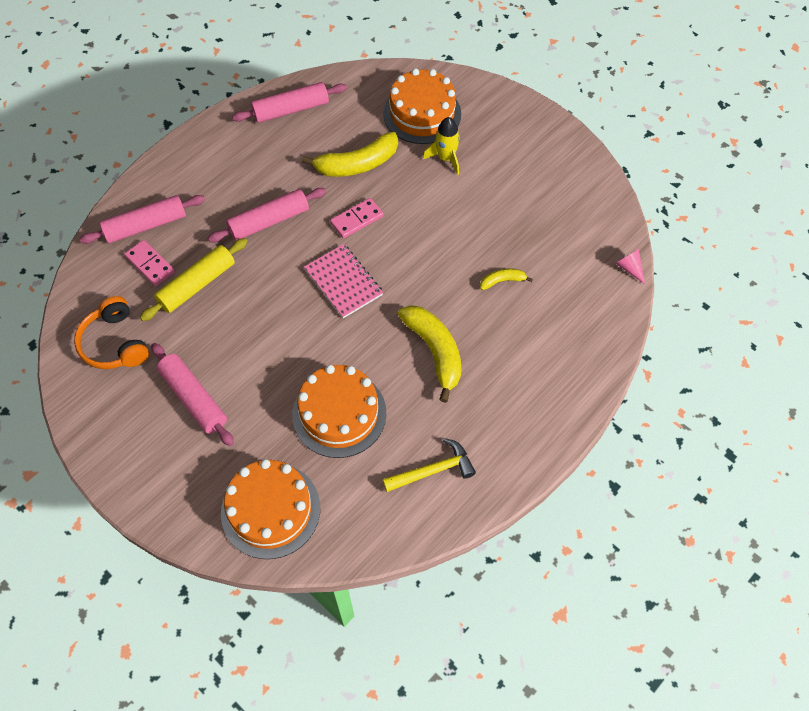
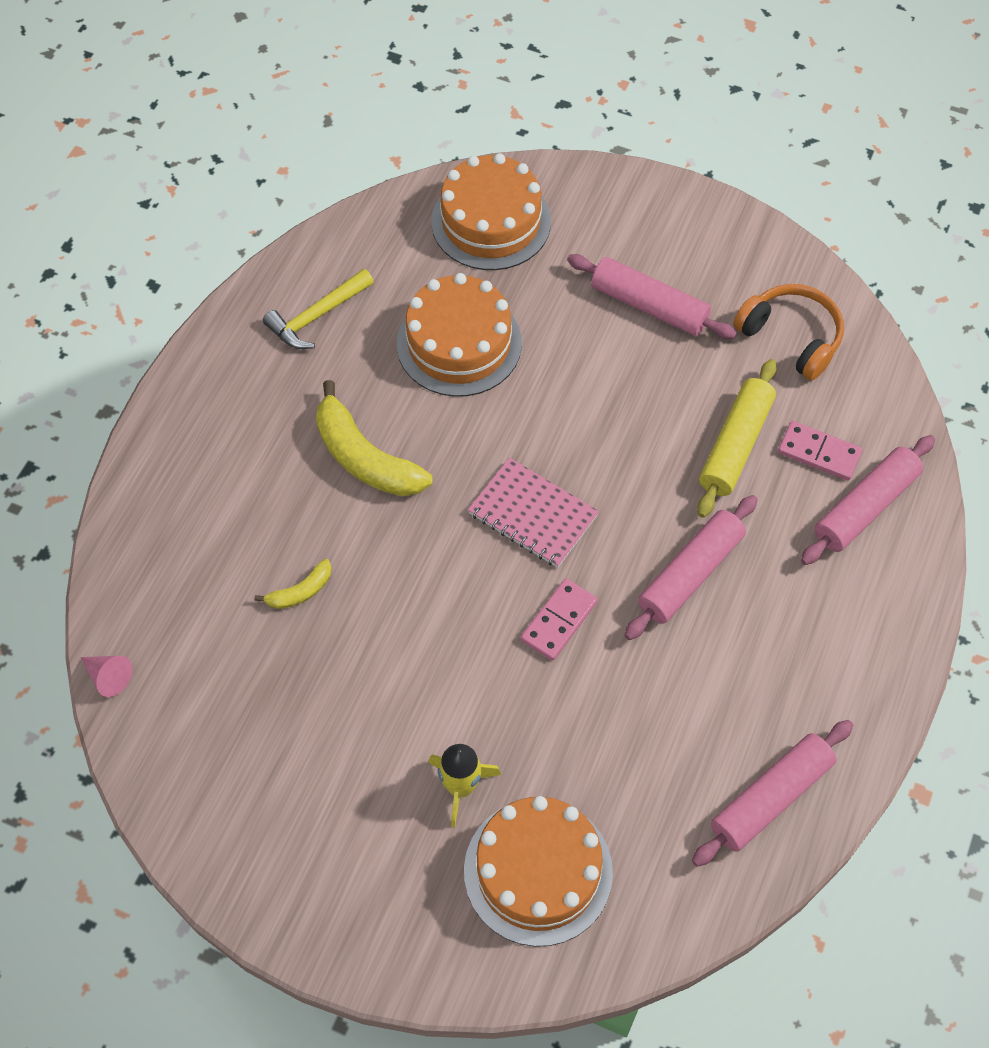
camera: 160 degrees right, 0 degrees up
(357, 164) = (604, 723): yellow banana -> none

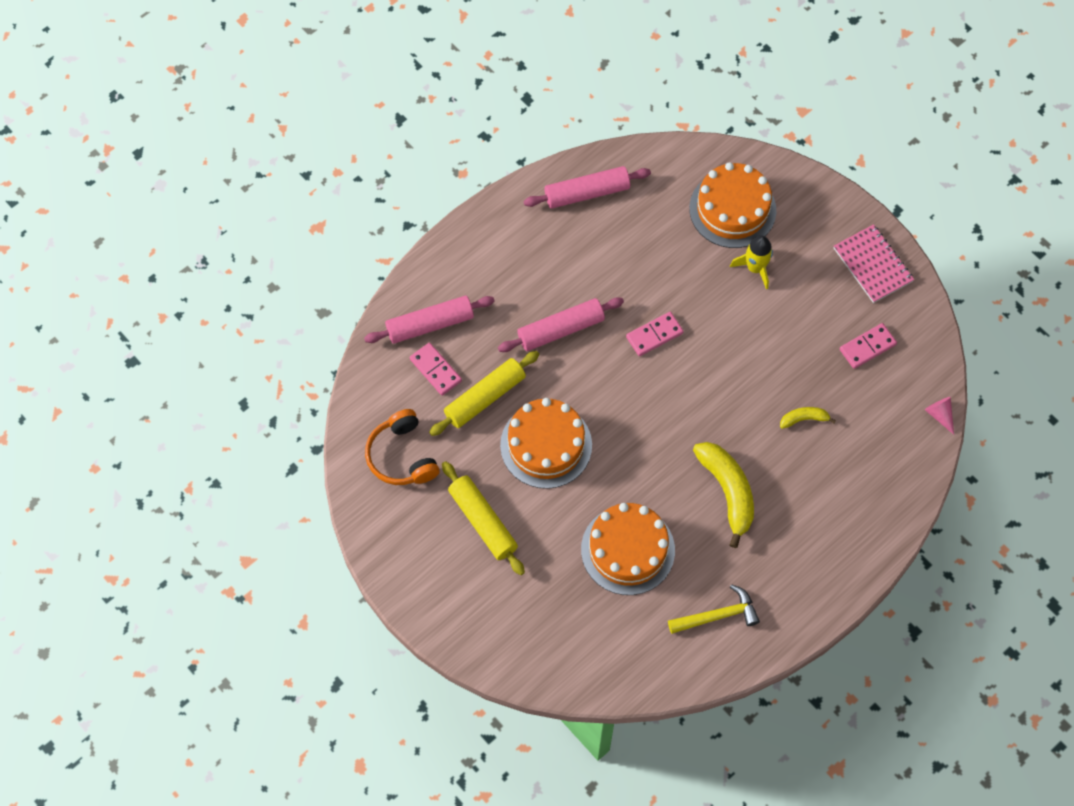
camera: 155 degrees left, 5 degrees up
(246, 734) = (867, 347): none -> pink domino
(491, 221) = (558, 641): orange cake -> orange cake (546, 445)
(533, 514) = (637, 407): pink notebook -> pink notebook (872, 265)
(649, 306) = (483, 521): pink rolling pin -> yellow rolling pin

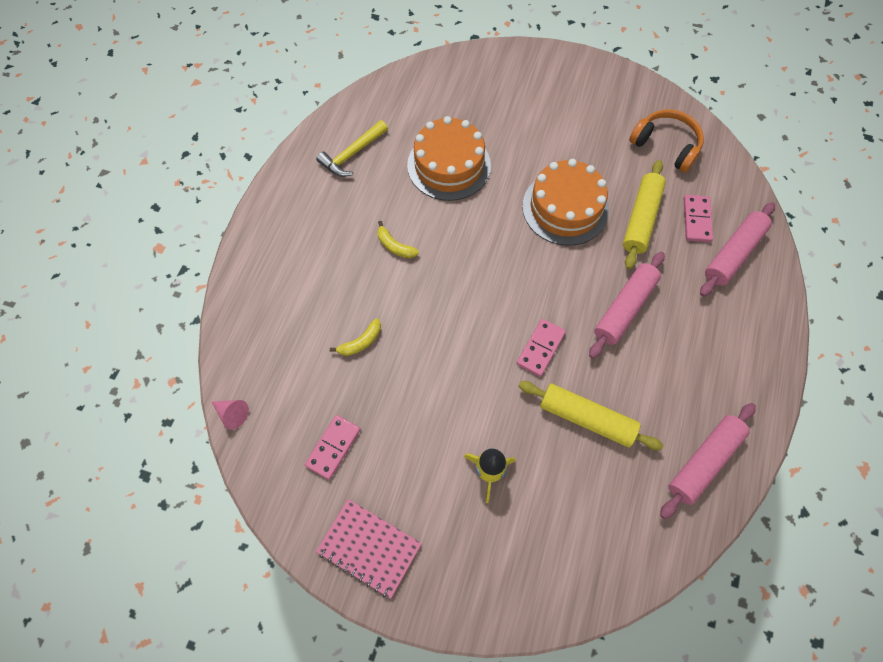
camera: 150 degrees right, 0 degrees up
(435, 370) = (697, 220): pink domino -> pink domino turned 75 degrees clockwise
(483, 521) = (570, 132): yellow rolling pin -> yellow rolling pin (586, 418)
(727, 492) = (395, 246): yellow banana -> yellow banana, size x0.50
(732, 209) = (550, 530): orange cake -> none

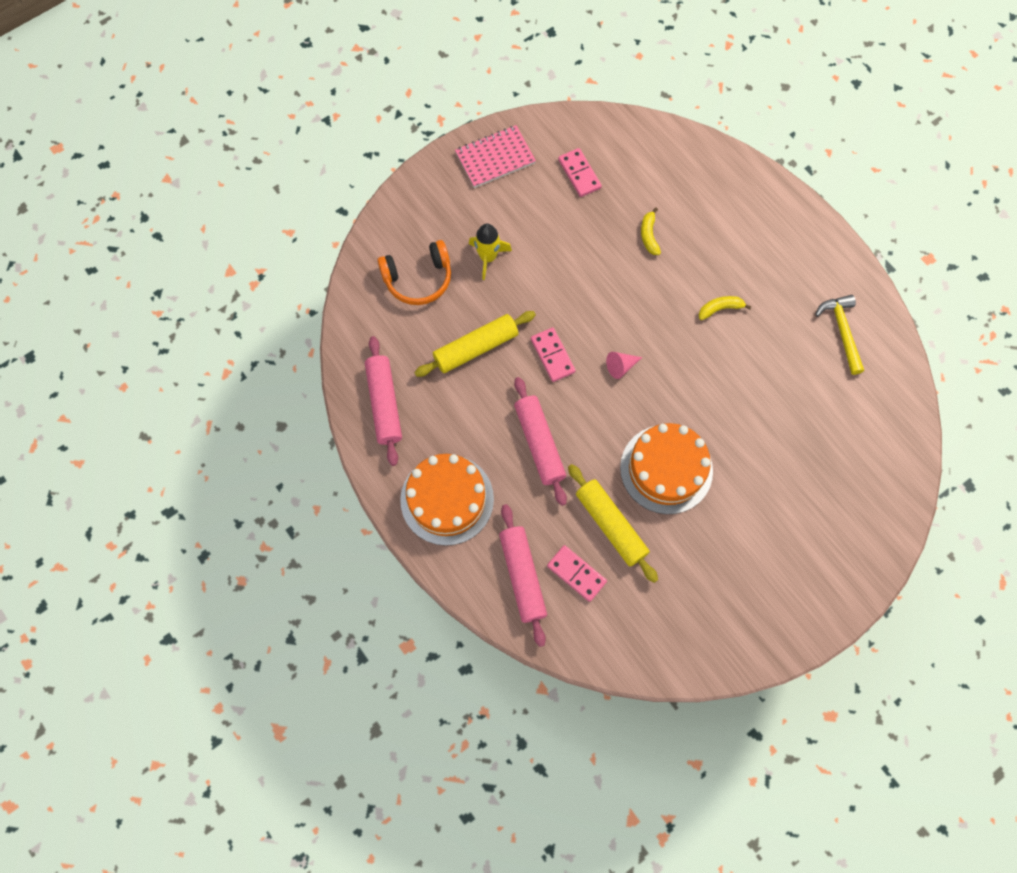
camera: 125 degrees right, 5 degrees up
(232, 414) = (650, 127): pink cone -> pink cone (621, 366)
(449, 165) = (777, 403): orange cake -> orange cake (447, 499)
(666, 145) = (673, 615): orange headphones -> orange headphones (418, 279)

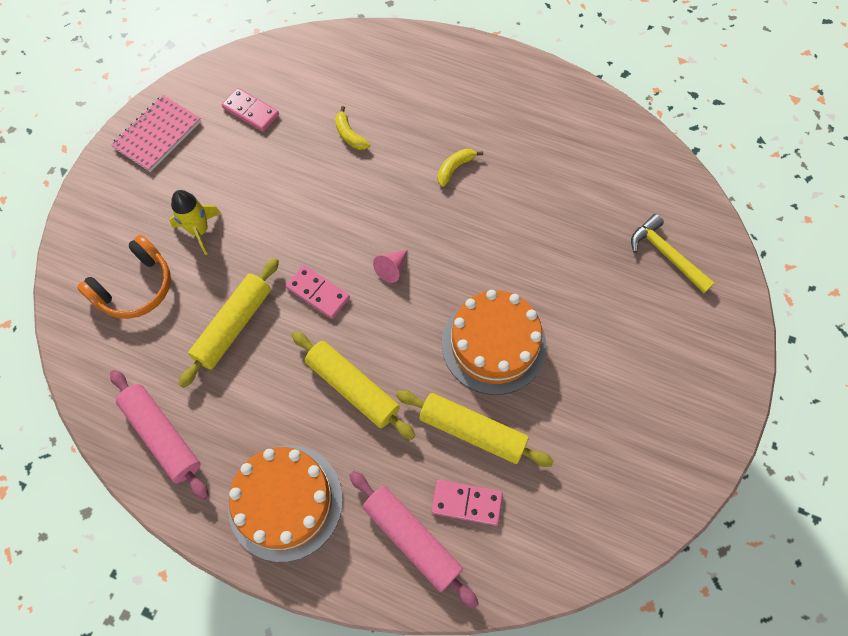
camera: 30 degrees left, 5 degrees down
(539, 443) = (353, 388): pink rolling pin -> yellow rolling pin
(841, 331) = (575, 134): yellow hammer -> yellow hammer (666, 255)

